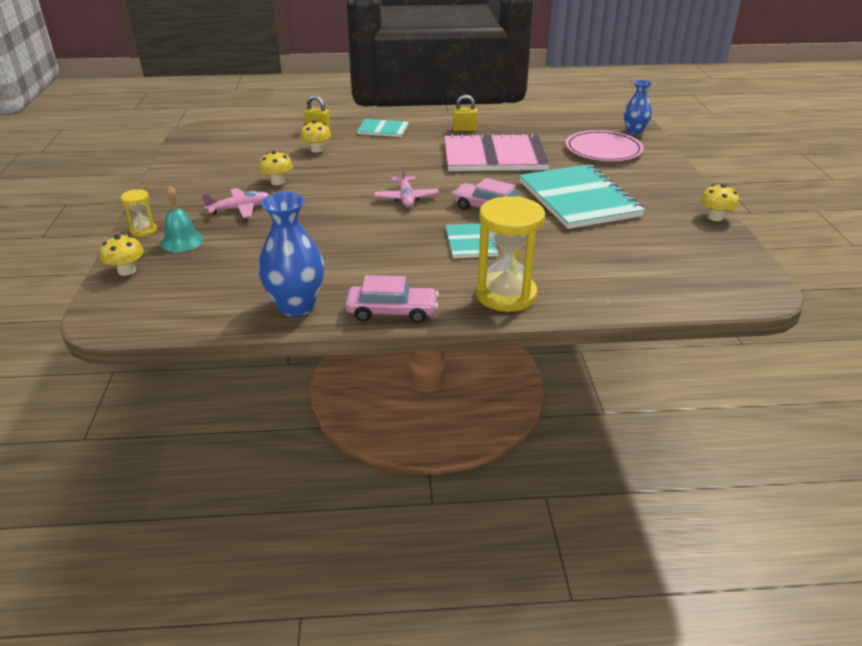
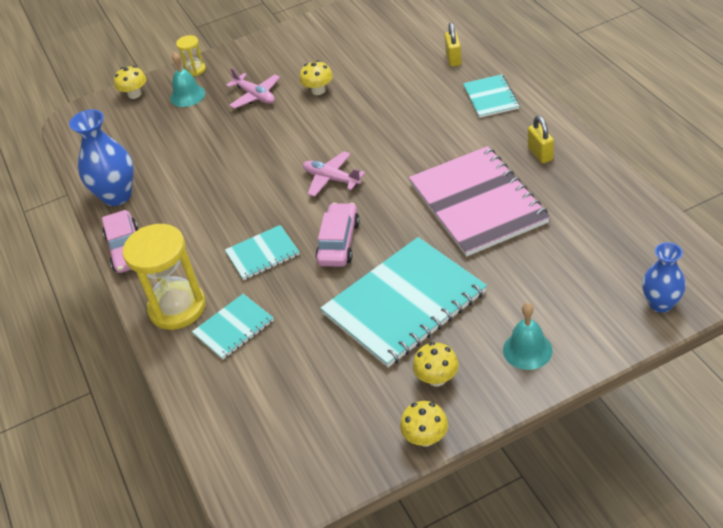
camera: 75 degrees right, 10 degrees up
(317, 150) = (405, 79): yellow mushroom -> yellow mushroom (437, 378)
(406, 198) = (331, 179): pink plane -> pink plane turned 60 degrees clockwise
(554, 270) = (233, 328): none -> turquoise notebook
(603, 150) = (567, 288): pink plate -> none
(651, 172) = (527, 350): none -> turquoise bell

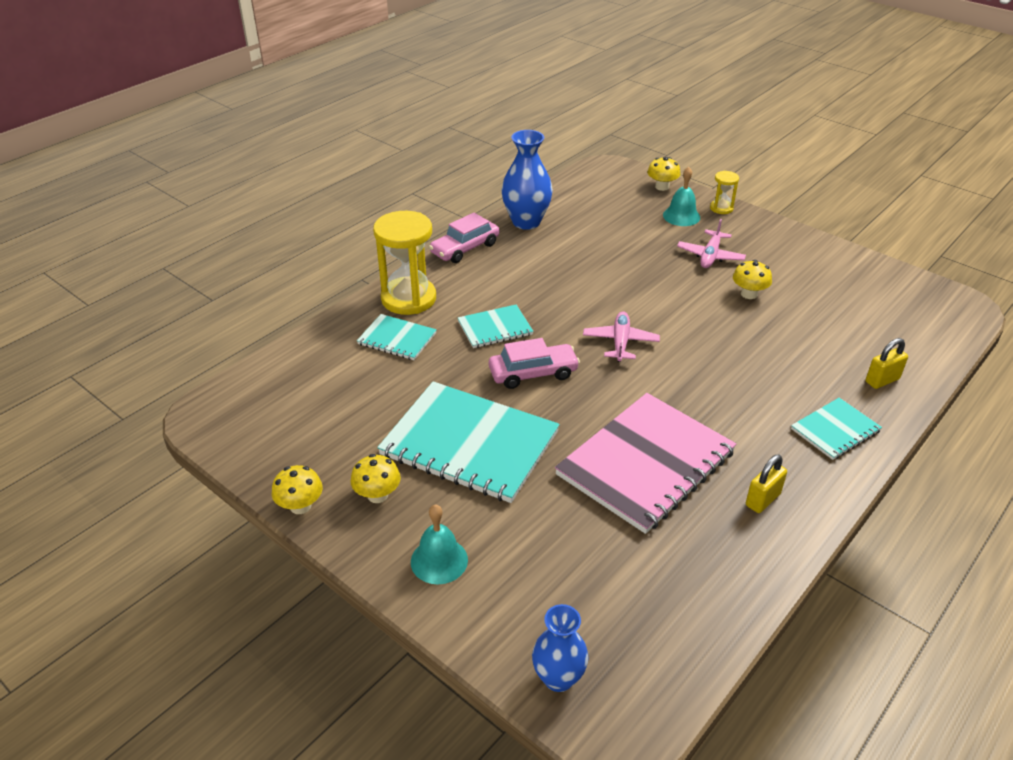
camera: 60 degrees right, 5 degrees down
(262, 254) = (495, 328): turquoise notebook -> turquoise notebook turned 60 degrees counterclockwise

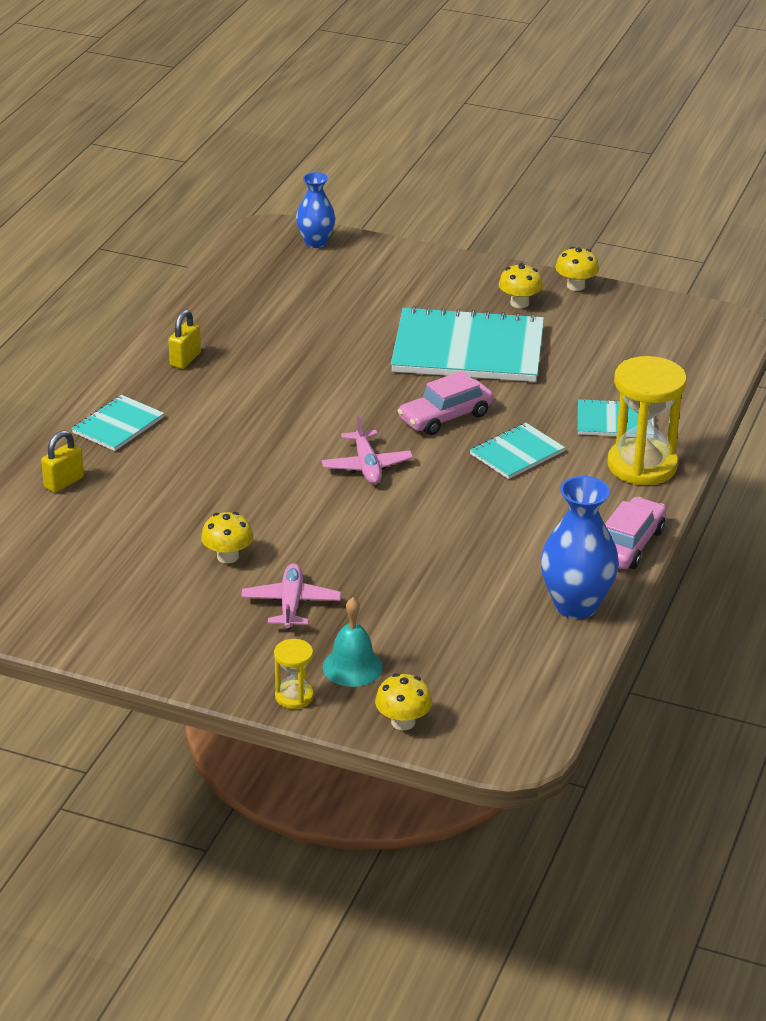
camera: 160 degrees right, 5 degrees down
(439, 560) = (438, 278): turquoise bell -> none
(645, 463) = (298, 365): pink notebook -> none

